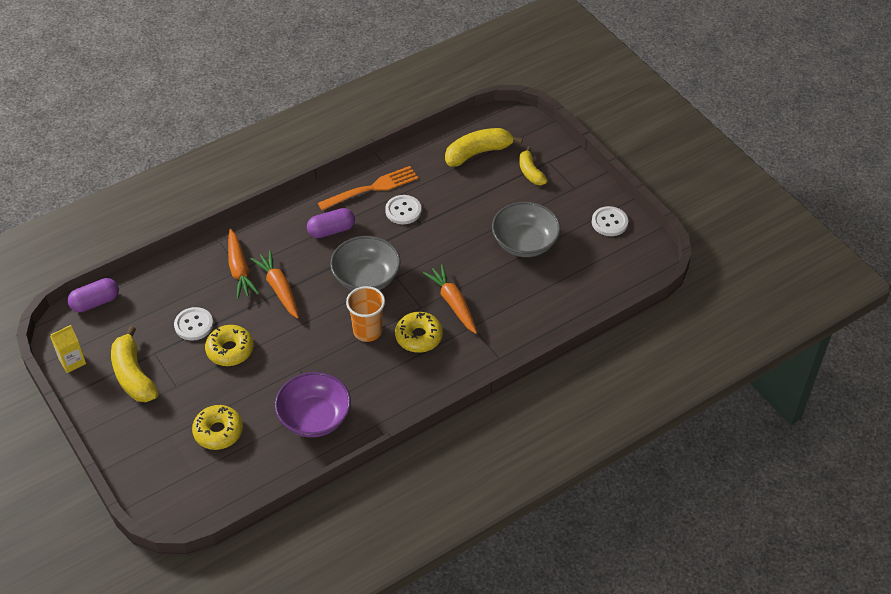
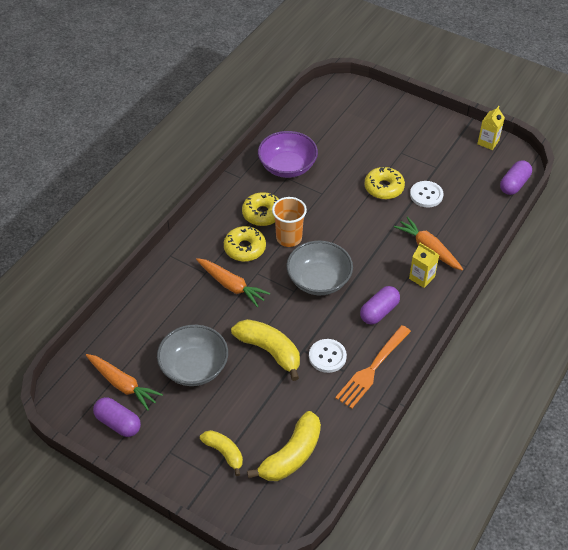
camera: 155 degrees right, 0 degrees up
(133, 375) = (437, 148): yellow banana -> yellow banana (269, 351)
(218, 432) = (348, 136): yellow donut -> yellow donut (262, 214)
(269, 245) = (421, 277): none -> yellow carton
(279, 289) = (384, 245): orange carrot -> orange carrot (122, 384)
(609, 222) = (118, 423): white button -> purple capsule

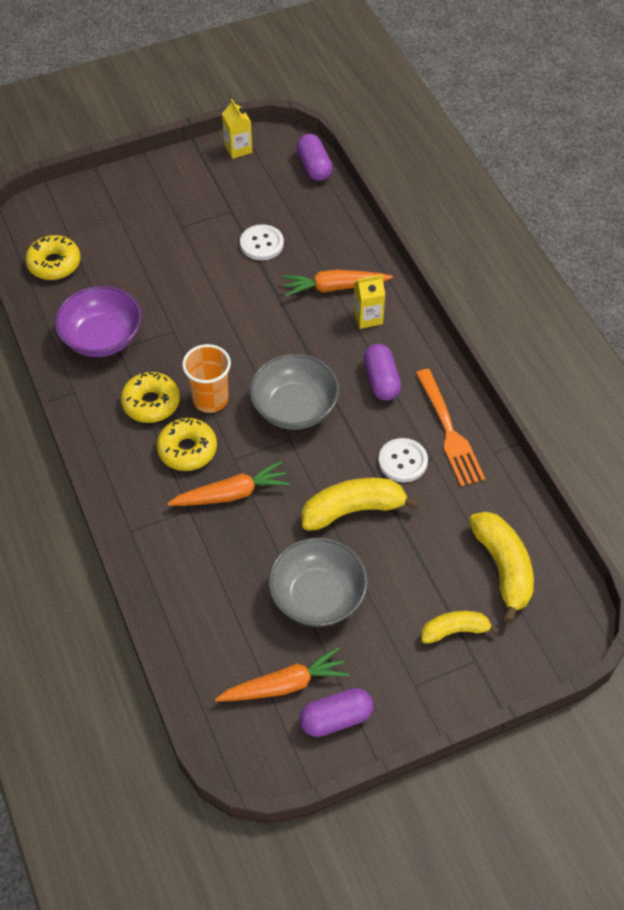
camera: 55 degrees left, 5 degrees up
(384, 188) = (217, 272): yellow donut -> yellow donut (54, 264)

